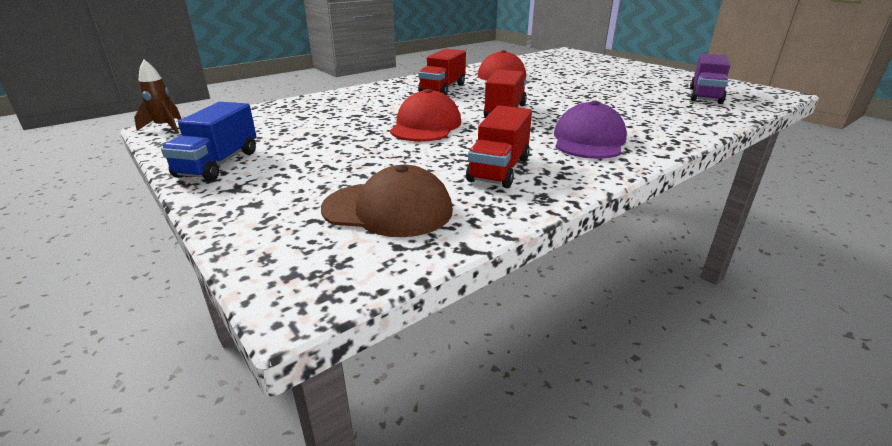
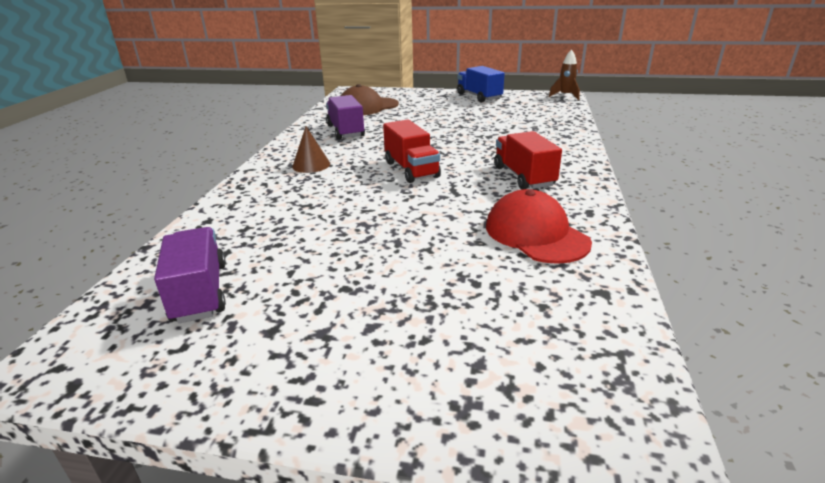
camera: 140 degrees right, 0 degrees up
(426, 125) = (440, 139): red cap -> none
(499, 169) = (345, 131): red truck -> purple truck
(588, 140) = (311, 165): purple cap -> brown cone

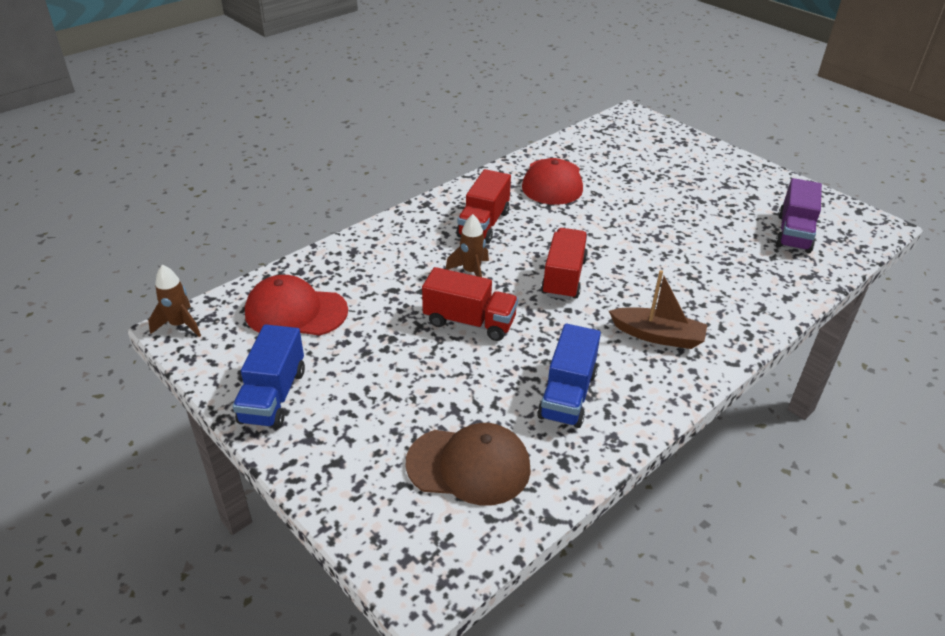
camera: 145 degrees left, 10 degrees up
(311, 165) = (658, 336): brown cone -> brown boat
(345, 131) = (567, 395): purple truck -> blue truck
(438, 135) = (469, 322): none -> red truck
(477, 151) = (471, 272): none -> brown rocket
(530, 112) = (296, 312): none -> red cap

